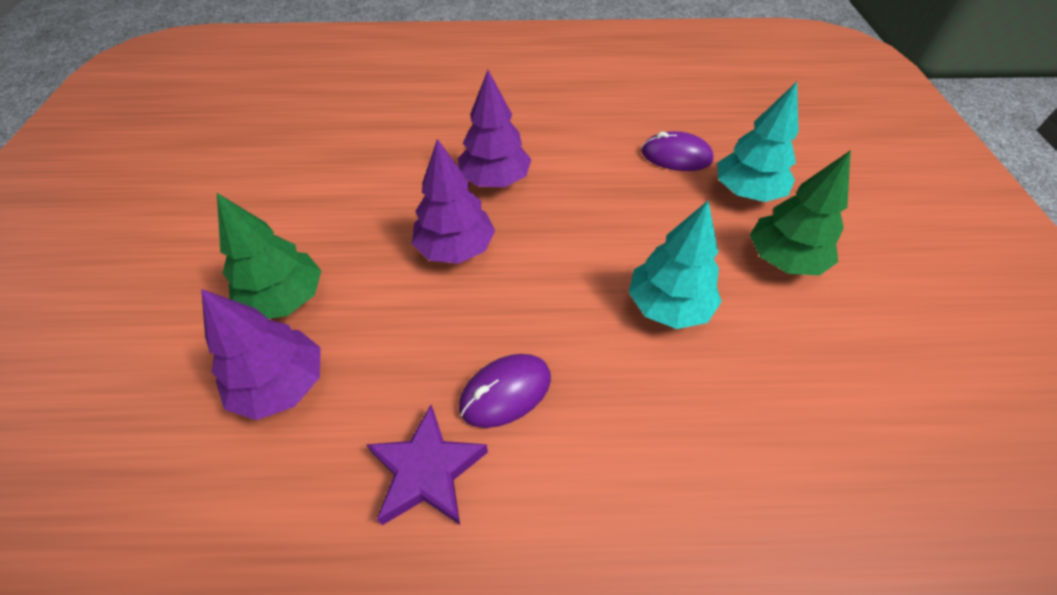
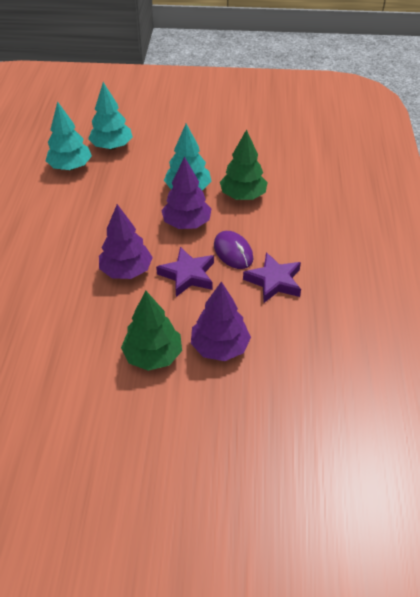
camera: 85 degrees left, 5 degrees down
(446, 326) = (188, 275): none -> purple star
(495, 180) = (65, 250): purple tree -> purple tree (187, 223)
(676, 156) = (70, 167): purple mouse -> turquoise tree
(784, 259) = (165, 145): green tree -> green tree (243, 196)

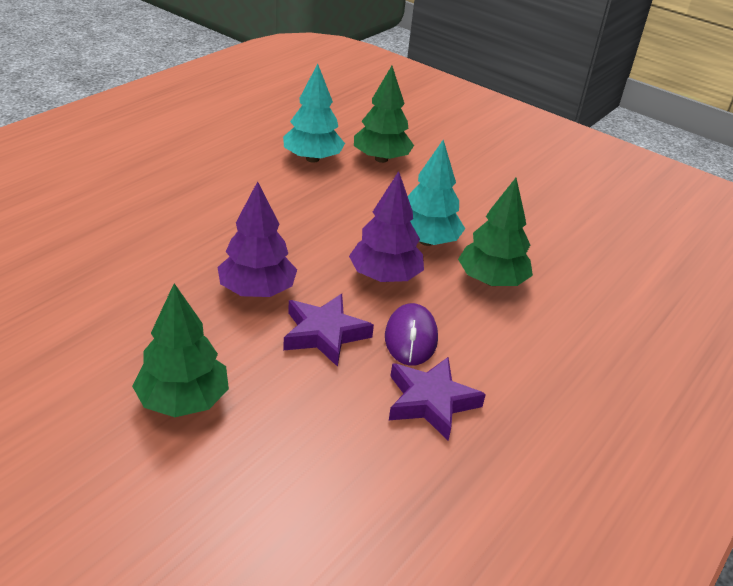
camera: 30 degrees right, 10 degrees down
(112, 146) = (381, 159): turquoise tree -> green tree
(220, 347) = (274, 440): purple tree -> none

